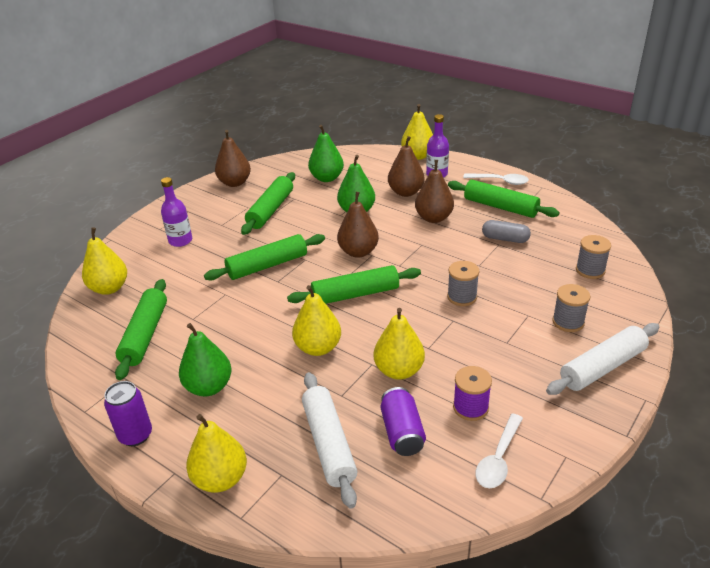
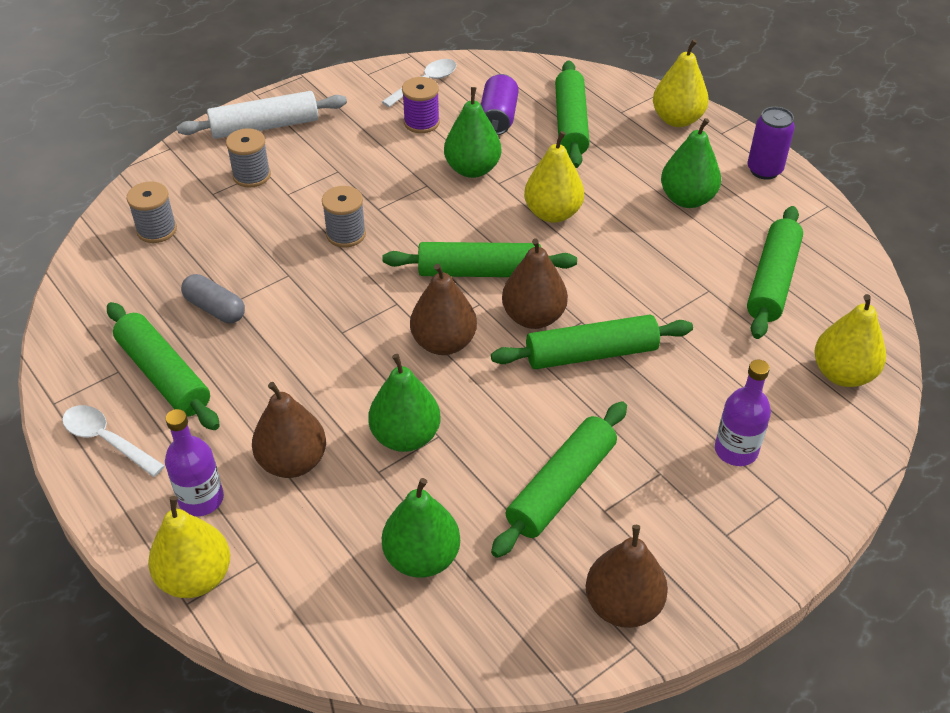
camera: 165 degrees left, 10 degrees up
(329, 444) = (571, 124): white rolling pin -> green rolling pin
(399, 370) = (472, 169): yellow pear -> green pear
(434, 218) = (287, 381): brown pear -> brown pear (533, 317)

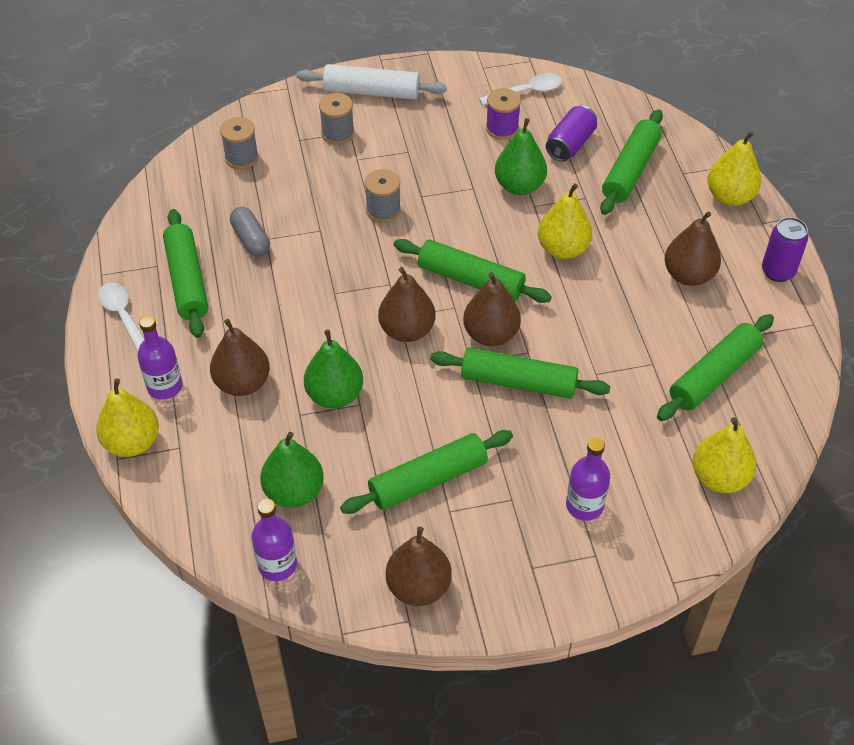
camera: 25 degrees right, 5 degrees up
(451, 647) = (277, 565): none -> purple bottle
(687, 199) = (688, 275): green pear -> brown pear

